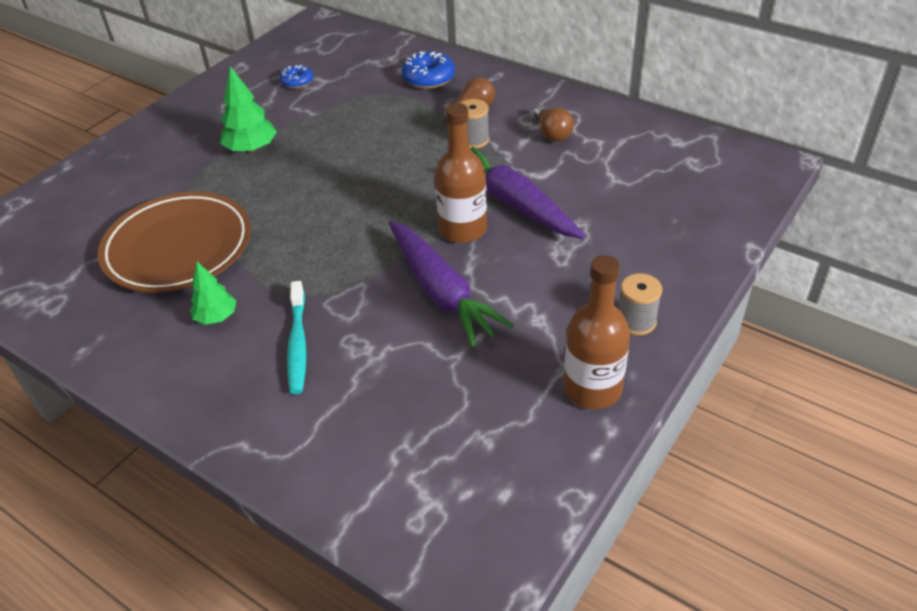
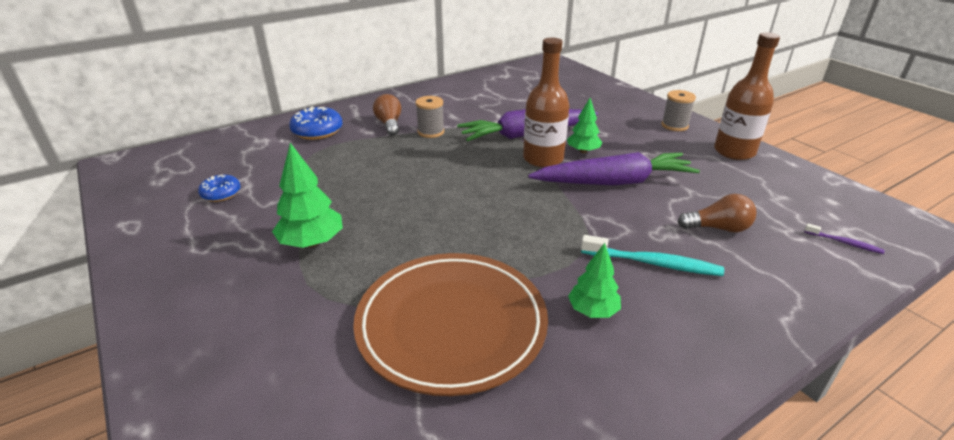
camera: 70 degrees left, 10 degrees down
(402, 500) = (844, 242): none -> purple toothbrush
(501, 254) = (583, 151): none -> green tree
(552, 133) = (454, 105): brown light bulb -> brown light bulb (717, 228)

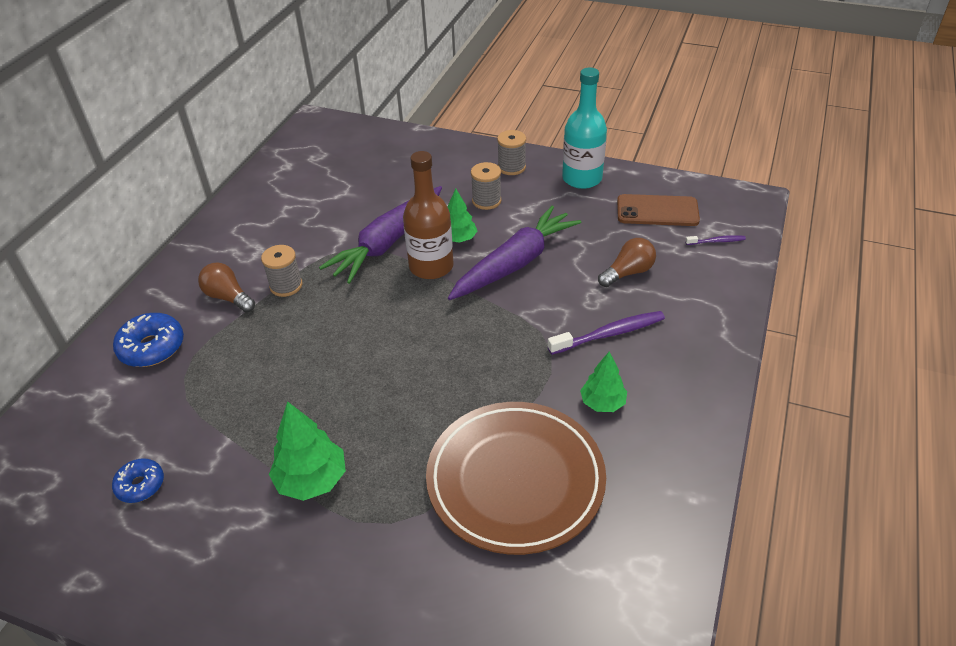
camera: 35 degrees left, 10 degrees up
(631, 137) = (486, 201): none -> grey spool
(652, 263) = (608, 334): turquoise toothbrush -> purple toothbrush
(734, 151) = (582, 178): brown bottle -> turquoise bottle
(793, 197) = (657, 211): none -> brown phone

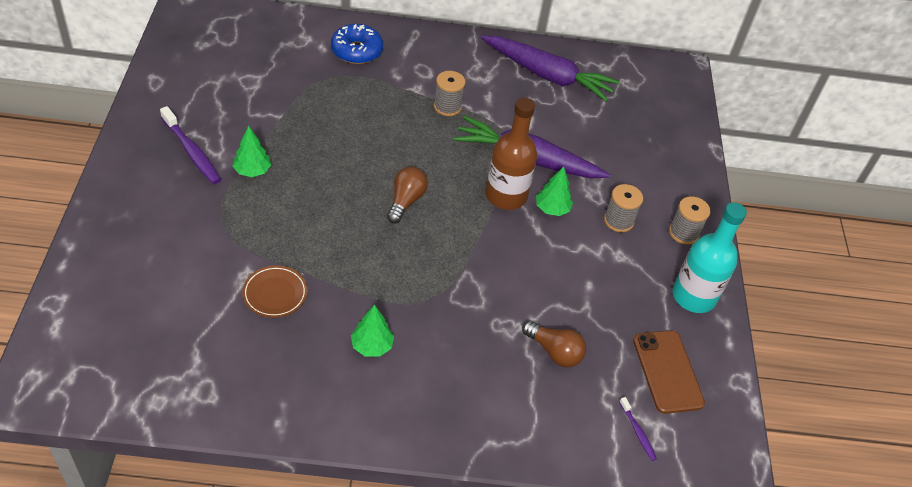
camera: 65 degrees right, 5 degrees up
(140, 485) = (232, 84): blue donut -> none
(228, 297) = (422, 76): brown light bulb -> brown light bulb (405, 201)
(312, 480) = (252, 171): green tree -> green tree, size x0.66
(515, 263) = (533, 257): purple carrot -> purple carrot (547, 75)
(515, 480) = (275, 294): brown plate -> brown plate, size x0.43
(608, 334) = (460, 343): purple toothbrush -> purple toothbrush (191, 151)

